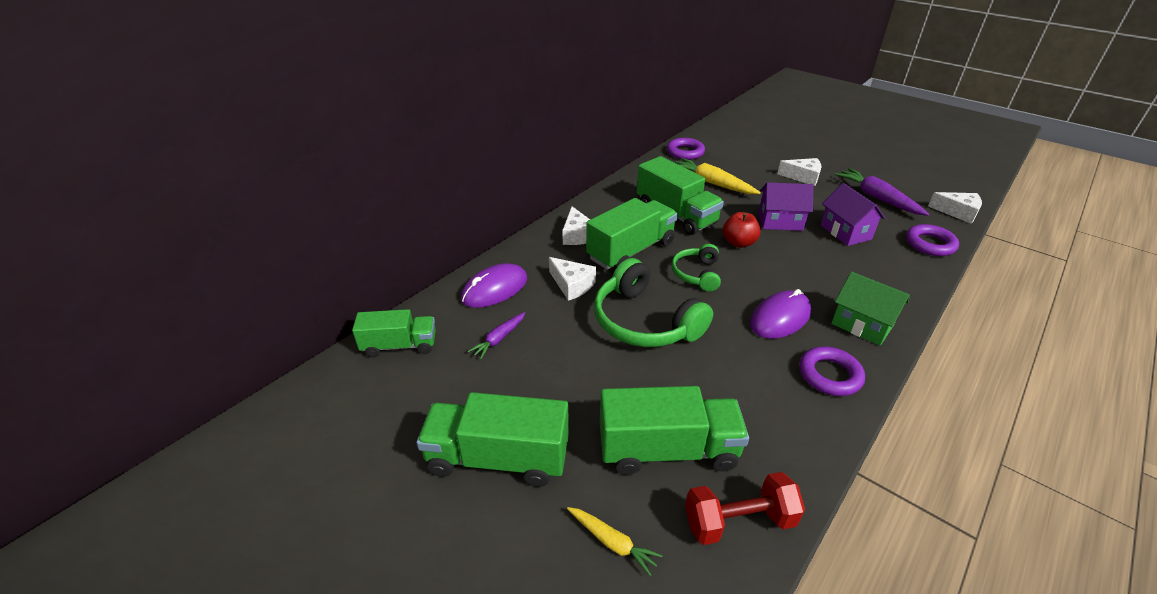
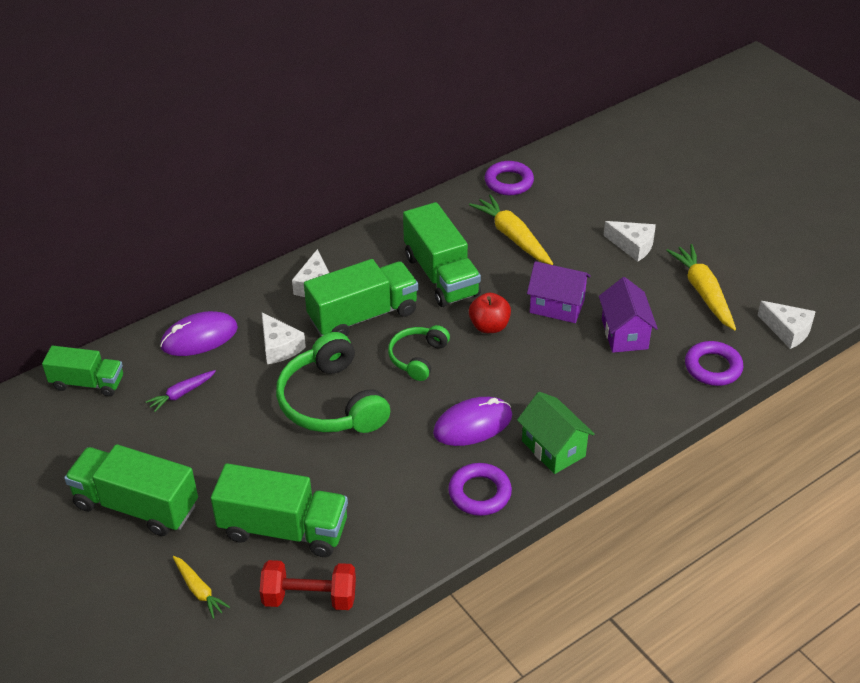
camera: 15 degrees right, 5 degrees up
(877, 198) = (703, 292): purple carrot -> yellow carrot

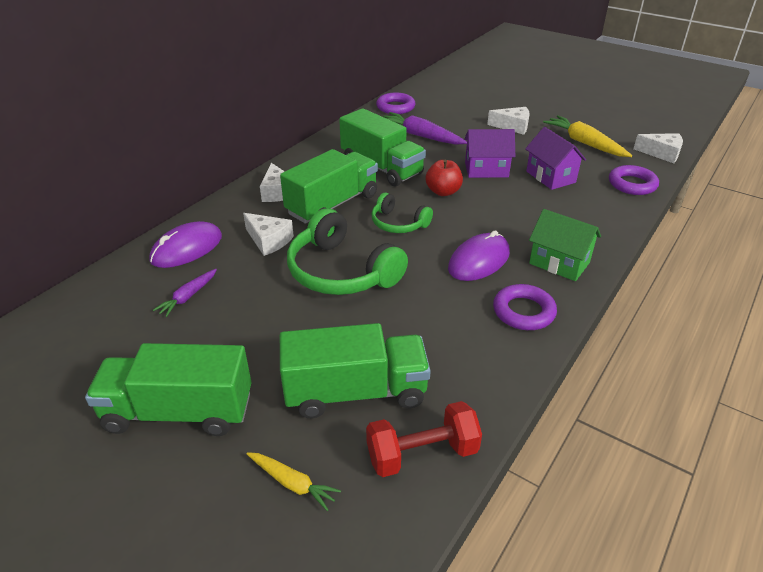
camera: 20 degrees left, 5 degrees down
(87, 383) = (81, 309): green truck -> none
(417, 357) = (398, 223): green headphones -> green headphones turned 60 degrees counterclockwise
(512, 237) = (421, 136): yellow carrot -> purple carrot

